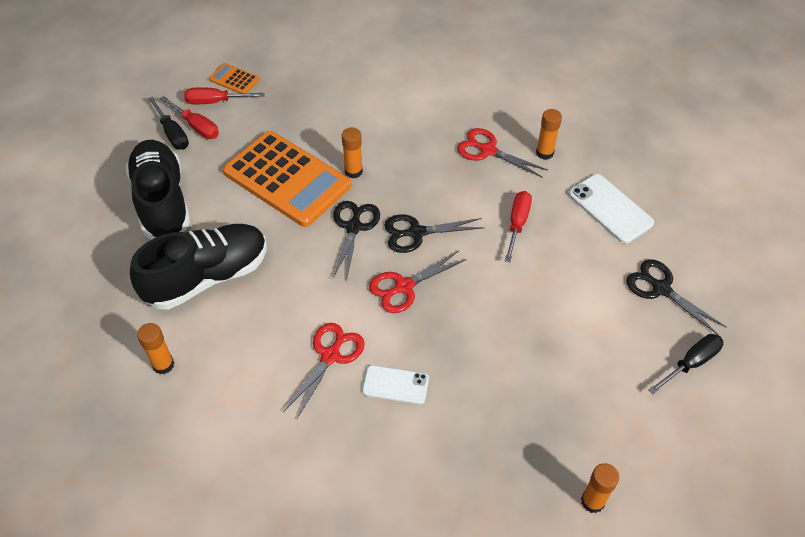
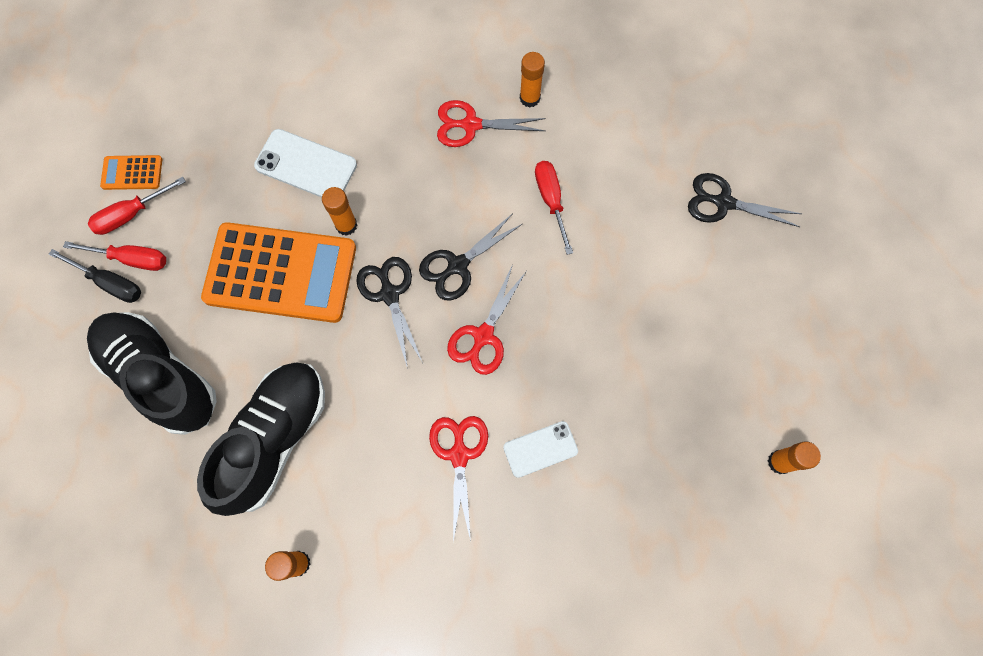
camera: 30 degrees left, 20 degrees up
(610, 208) = (629, 134): white phone -> white phone (306, 165)
(690, 363) = (789, 270): black screwdriver -> none

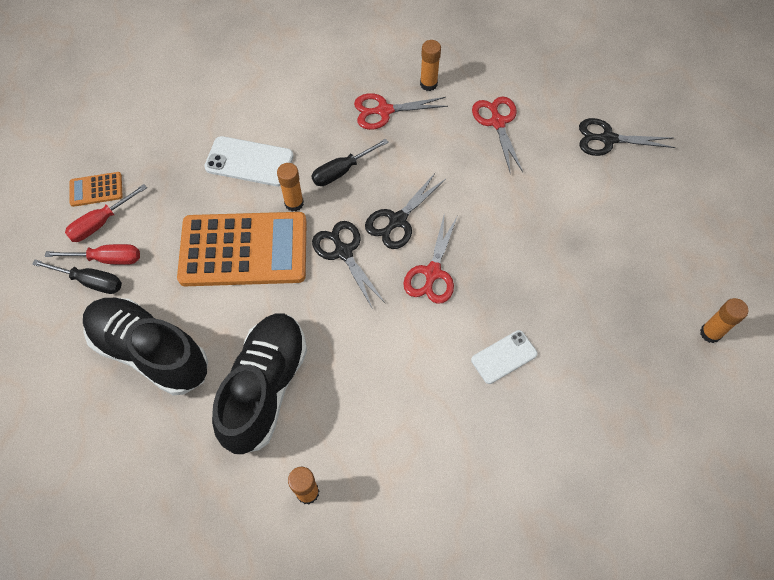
camera: 10 degrees left, 10 degrees down
(407, 194) = (342, 171): none -> black screwdriver
(459, 455) = (434, 374): red scissors -> red scissors (497, 122)
(551, 201) = (465, 158): red screwdriver -> none

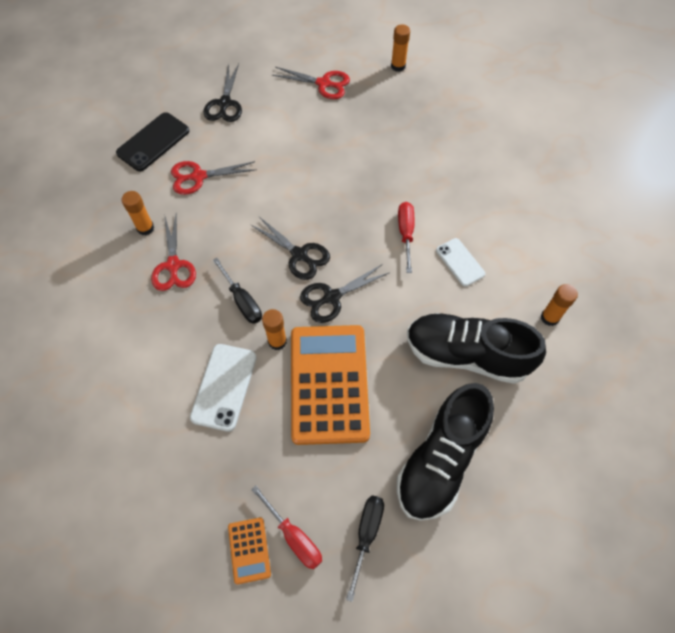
camera: 90 degrees left, 0 degrees up
(107, 259) = (339, 521): red screwdriver -> red screwdriver (405, 233)
(432, 272) = (352, 229): red scissors -> red scissors (323, 83)
(504, 357) = (425, 185): white phone -> white phone (460, 262)
(541, 79) = (153, 142): none -> black phone

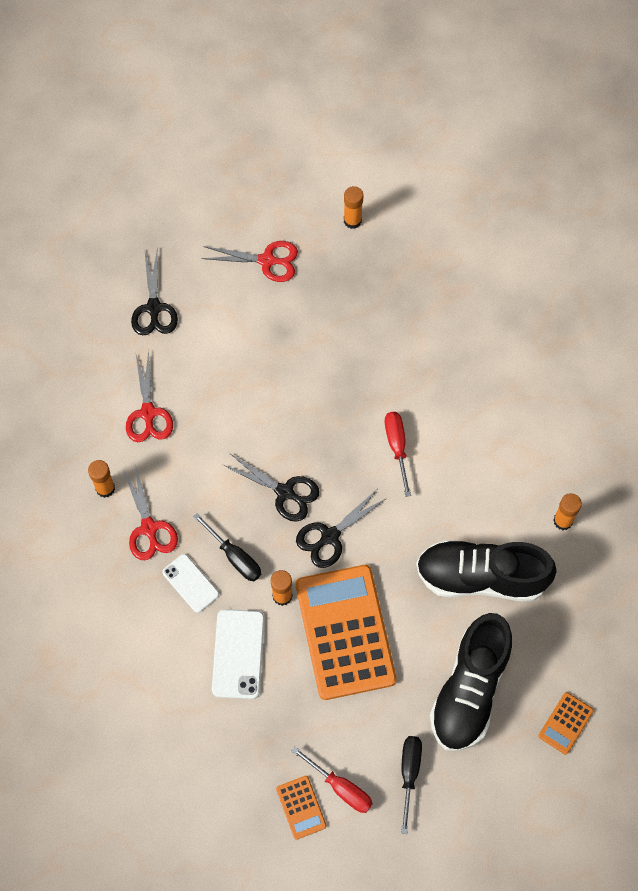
camera: 10 degrees left, 5 degrees up
(153, 142) = (82, 375): black phone -> none
(198, 176) = (148, 413): red scissors -> red scissors turned 75 degrees counterclockwise
(460, 262) = (461, 472): white phone -> white phone (190, 583)
(534, 511) = (565, 723): none -> orange calculator

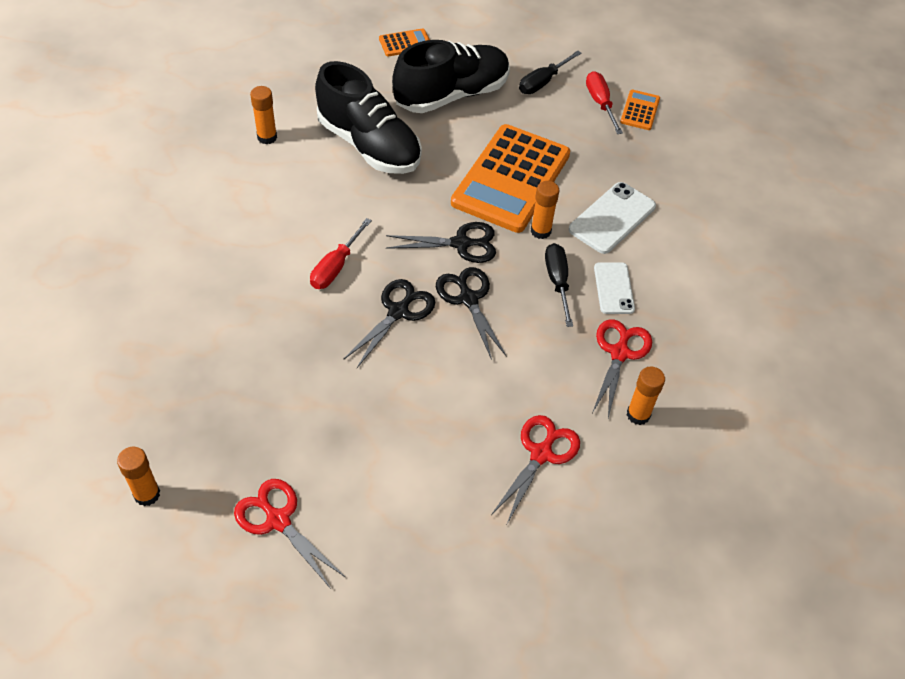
camera: 145 degrees left, 15 degrees down
(154, 308) = (446, 561): black scissors -> black scissors (398, 312)

